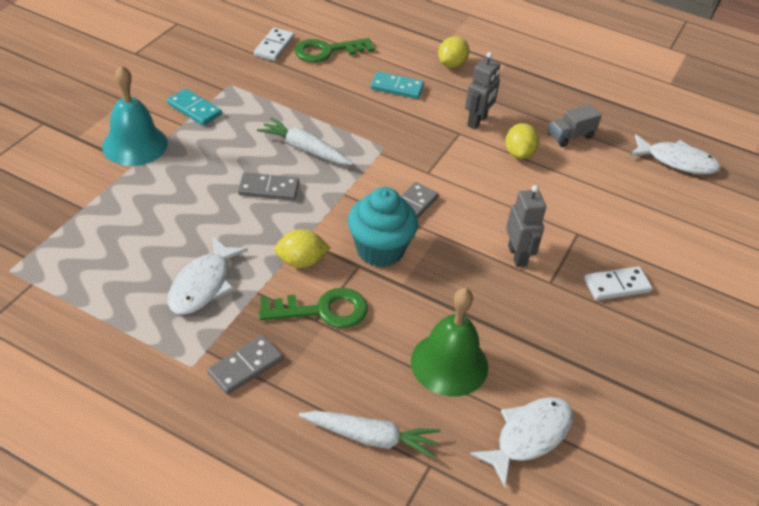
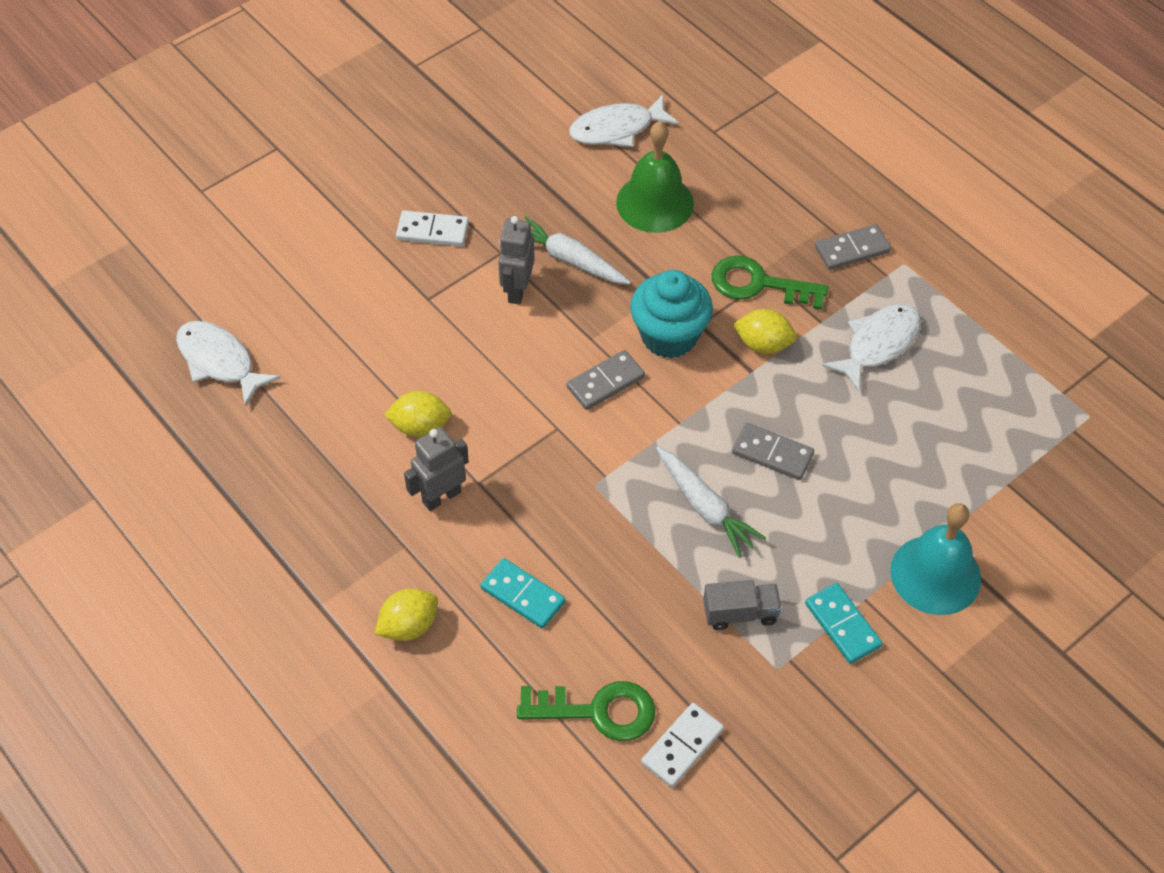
camera: 155 degrees left, 10 degrees up
(371, 437) = (756, 163): white carrot -> white carrot (570, 260)
(519, 154) = (420, 426): yellow lemon -> yellow lemon turned 60 degrees clockwise
(570, 136) = (328, 437): grey truck -> grey truck (740, 613)

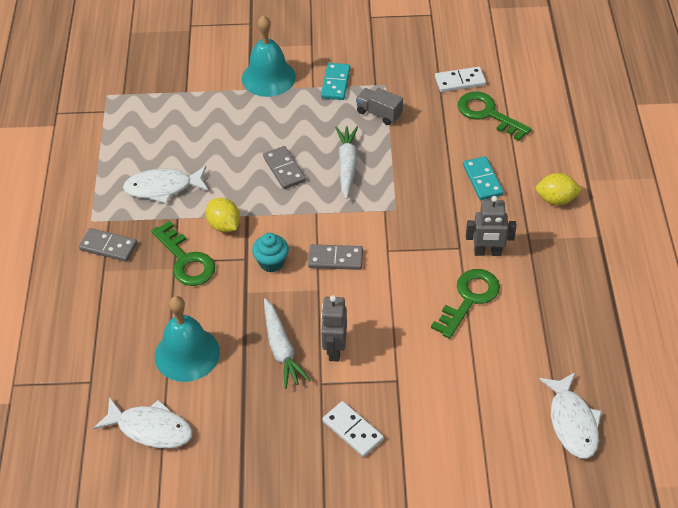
camera: 140 degrees left, 5 degrees down
(420, 426) = (469, 299): yellow lemon -> green key
(517, 290) = (334, 349): grey robot -> grey robot turned 135 degrees clockwise
(655, 203) = (187, 354): green bell -> turquoise bell
(669, 336) = (271, 262): turquoise cupcake -> turquoise cupcake, size x0.60

